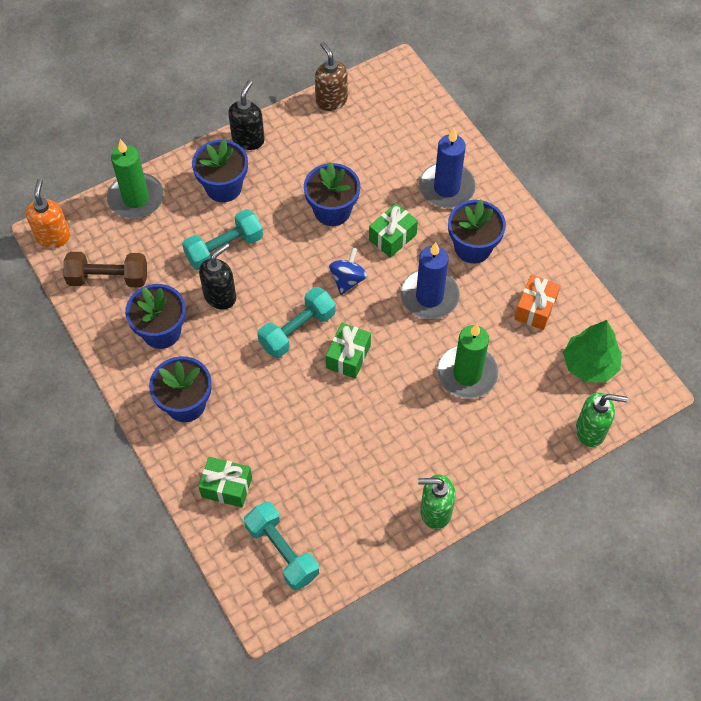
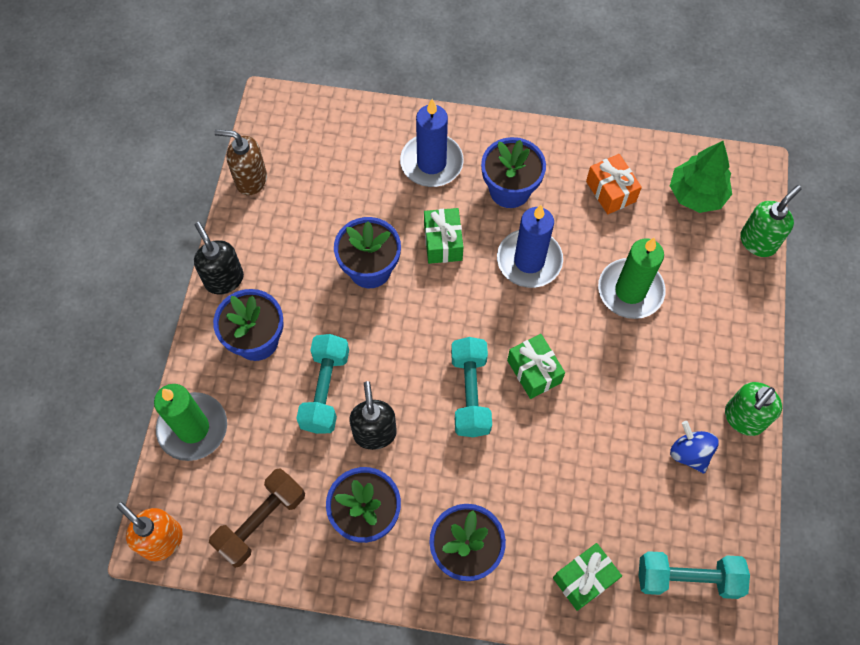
camera: 50 degrees left, 5 degrees up
(348, 279) = (454, 311): blue spinning top -> blue spinning top (689, 453)

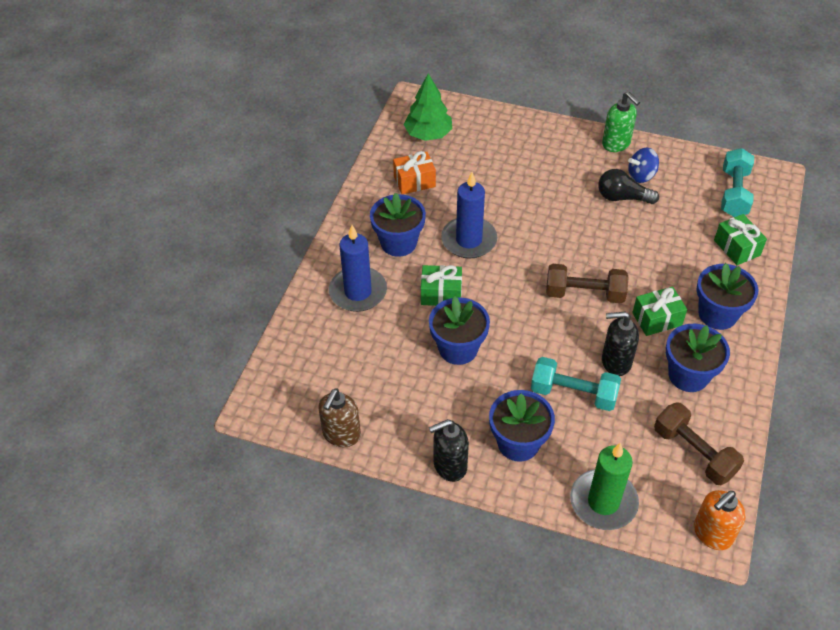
camera: 80 degrees left, 15 degrees down
(470, 393) = (584, 294): turquoise dumbbell -> brown dumbbell
(534, 371) = (569, 252): green gift -> green gift (657, 319)
(630, 291) = (506, 185): green candle -> none
(642, 430) = (622, 197): none -> black light bulb
(758, 241) = (476, 110): green soap dispenser -> none

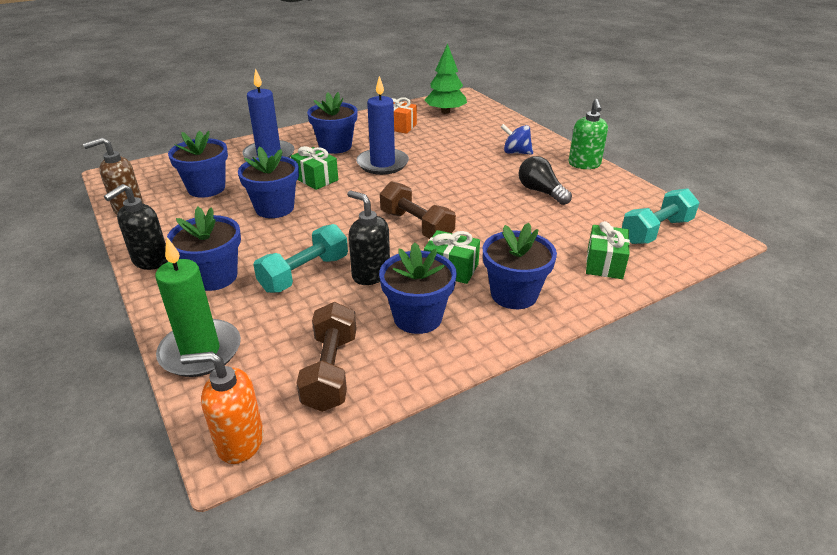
camera: 40 degrees right, 15 degrees down
(368, 366) = (206, 188): none -> blue flower pot
(449, 466) = (150, 261): black soap dispenser -> black soap dispenser turned 75 degrees counterclockwise
(573, 393) = (304, 273): turquoise dumbbell -> turquoise dumbbell turned 75 degrees clockwise
(641, 176) = (578, 187): blue spinning top -> blue spinning top (516, 152)

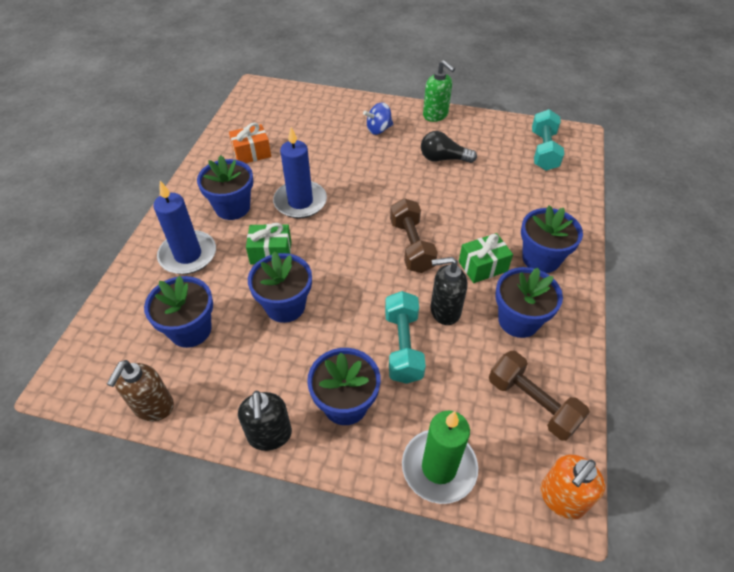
camera: 45 degrees left, 15 degrees up
(416, 226) = (411, 246): brown dumbbell -> brown dumbbell turned 75 degrees clockwise
(445, 112) = (267, 114): green tree -> none
(604, 263) = (552, 197): green gift -> none

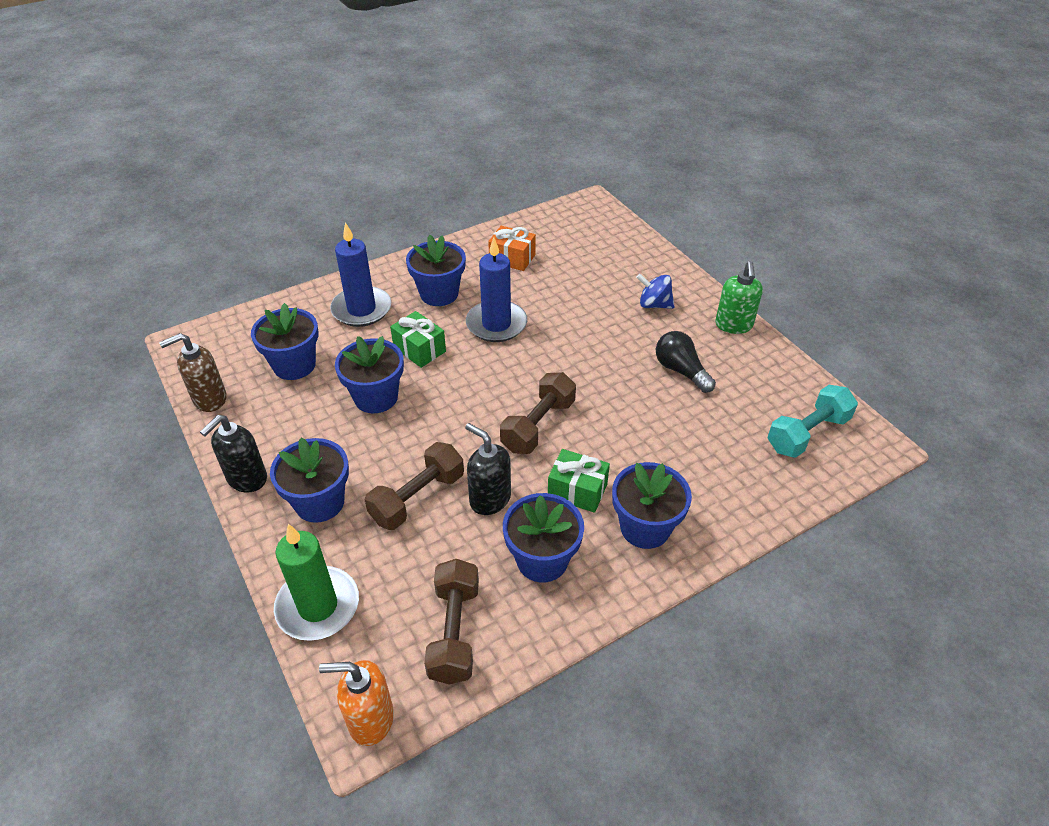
camera: 45 degrees right, 5 degrees down
(403, 346) = (417, 498): turquoise dumbbell -> brown dumbbell

